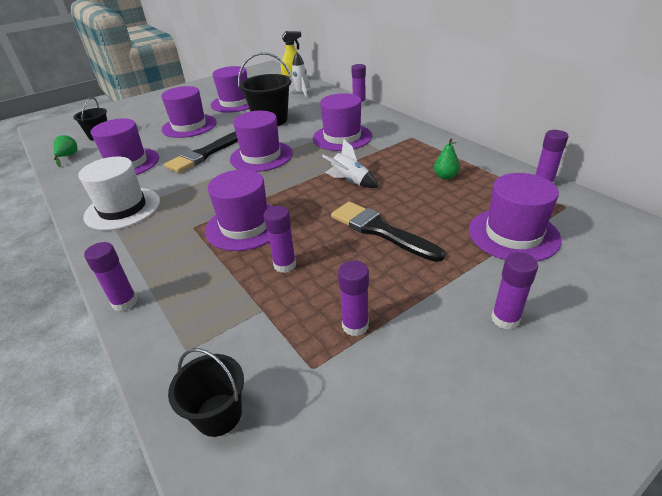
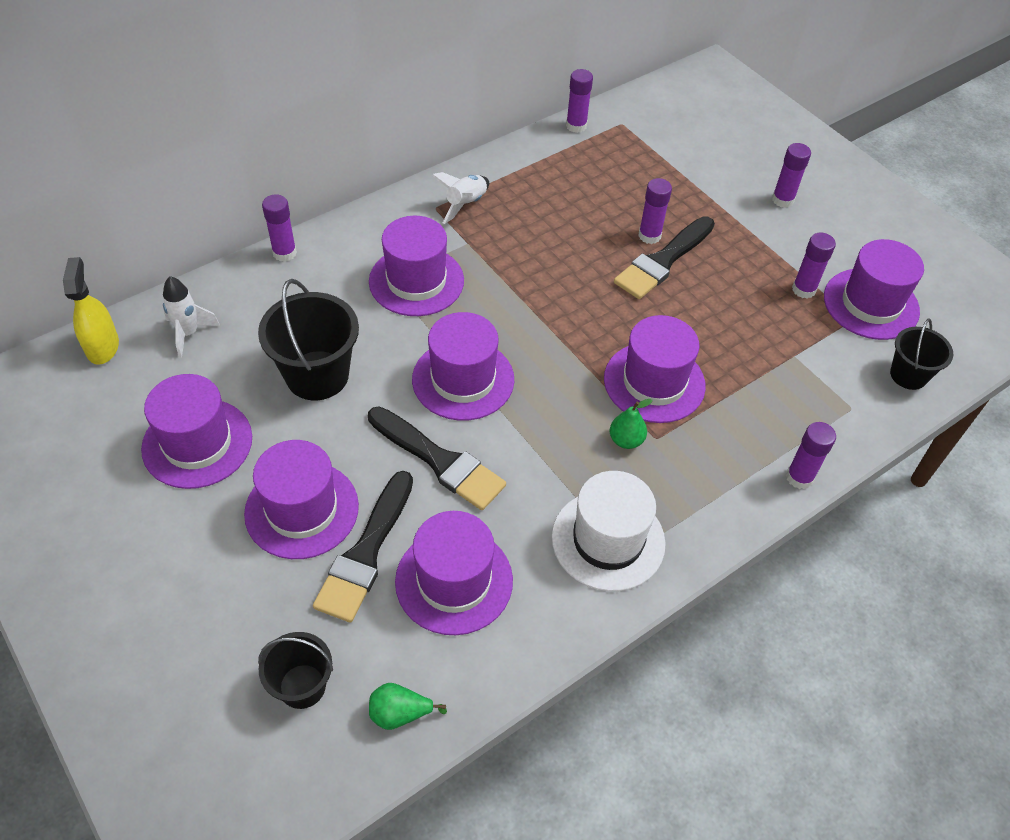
camera: 95 degrees left, 15 degrees up
(157, 141) = (366, 552): none -> black brush
(285, 265) = (726, 340): purple glue stick -> purple glue stick (649, 236)
(350, 181) = (554, 279): white rocket -> white rocket (465, 204)
(445, 176) = (552, 194): green pear -> green pear (626, 440)
(513, 234) = (669, 168): purple hat -> purple hat (871, 304)

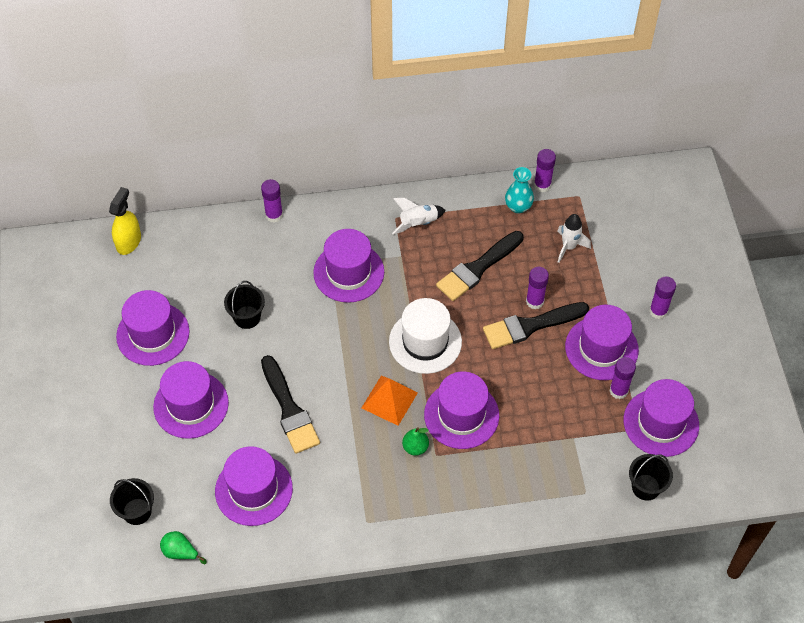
camera: 30 degrees right, 5 degrees up
(189, 333) = (184, 253): white rocket -> white rocket (569, 247)
(317, 375) = (247, 317): black bucket -> black bucket, size x0.60
(366, 552) = (213, 449): black brush -> black brush (477, 268)
(463, 379) = (336, 359): purple hat -> purple hat (601, 348)
(558, 400) = (389, 400): none -> orange pyramid
(565, 153) = (518, 207): none -> turquoise vase
(608, 540) = (361, 507): white hat -> white hat (425, 342)
(799, 477) = (512, 523): purple glue stick -> none

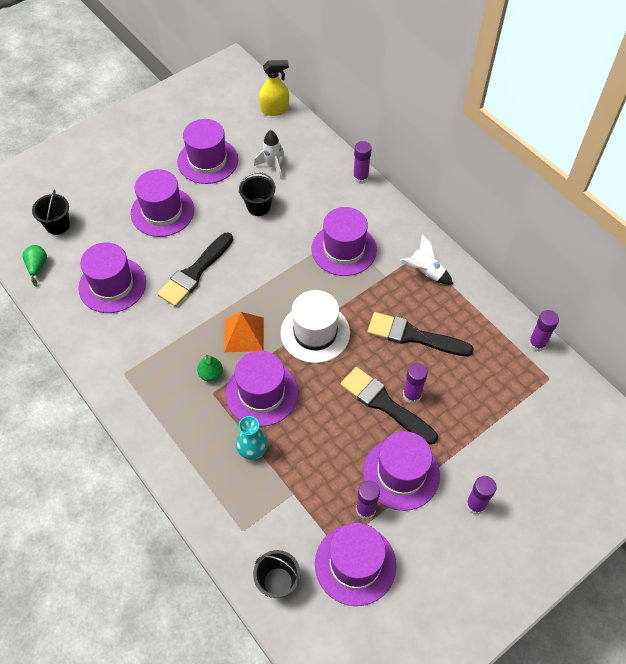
camera: 60 degrees right, 0 degrees up
(518, 207) = (499, 336): turquoise vase -> turquoise vase (252, 450)
(569, 247) = (488, 396): white rocket -> white rocket (272, 166)

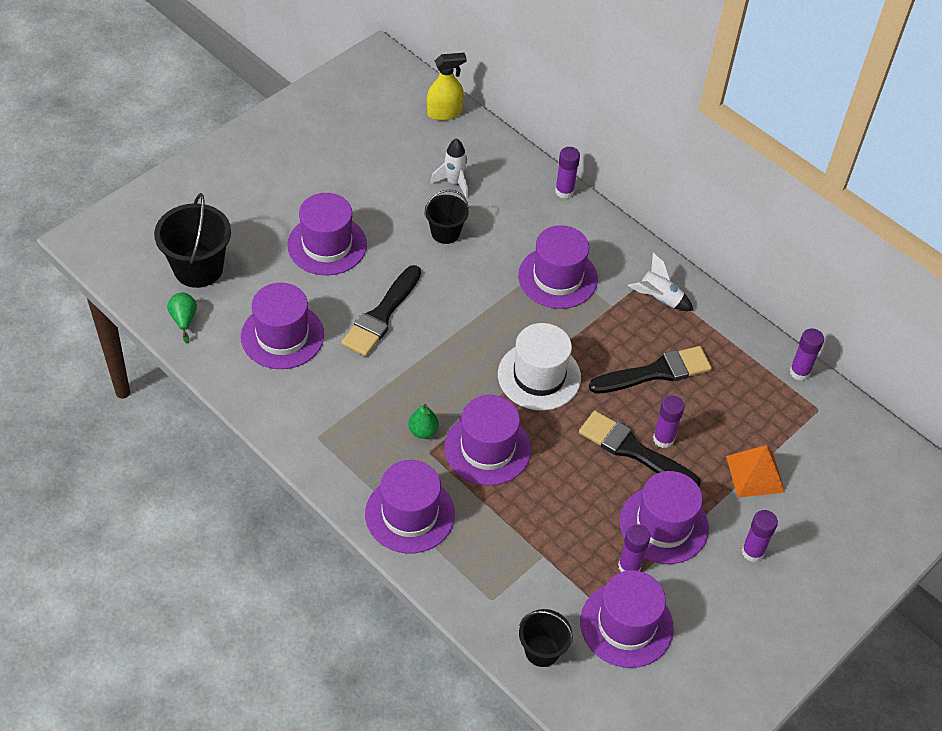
camera: 10 degrees left, 5 degrees down
(57, 225) = (198, 268): black bucket -> black bucket, size x1.66
(207, 161) = (372, 180): purple hat -> purple hat (409, 514)
(244, 334) = (454, 383): orange pyramid -> orange pyramid (755, 474)
(252, 450) = (488, 512): turquoise vase -> none
(413, 336) = (656, 372): black brush -> black brush turned 150 degrees clockwise

